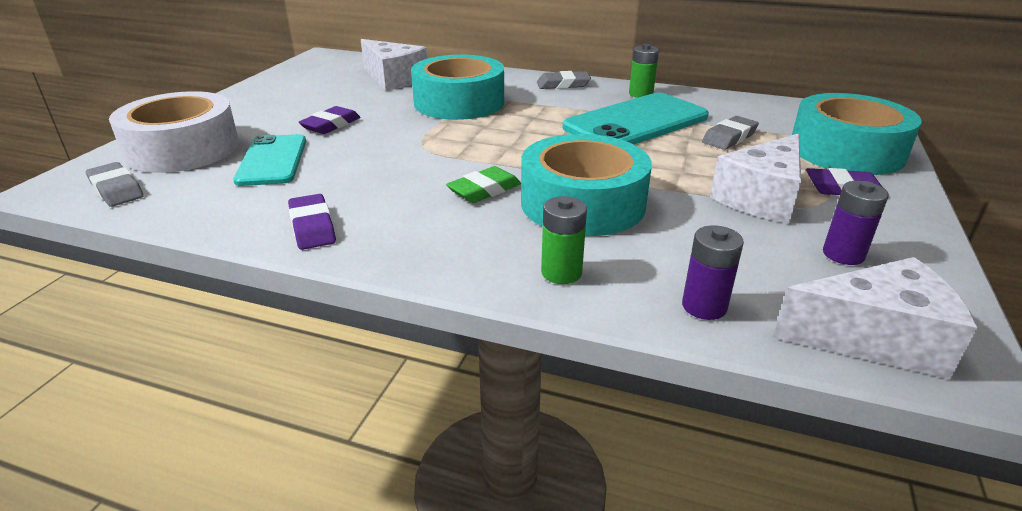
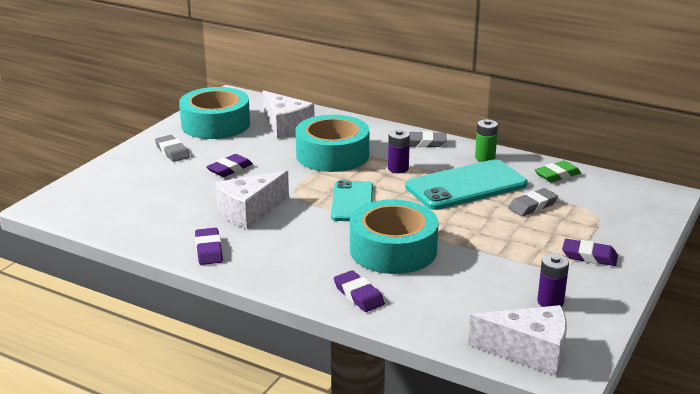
camera: 10 degrees right, 5 degrees down
(116, 189) = (82, 211): grey eraser -> grey eraser (172, 151)
(183, 149) = (123, 182): white tape -> none
(272, 160) = (185, 197): turquoise phone -> turquoise phone (352, 202)
(484, 190) = (328, 233): green eraser -> green eraser (557, 175)
(561, 272) = (358, 295): green battery -> purple eraser
(704, 306) = (437, 324): purple battery -> purple battery (398, 169)
(761, 197) = (523, 257): white cheese -> white cheese (249, 211)
(846, 151) = (617, 225): turquoise tape -> turquoise tape (215, 124)

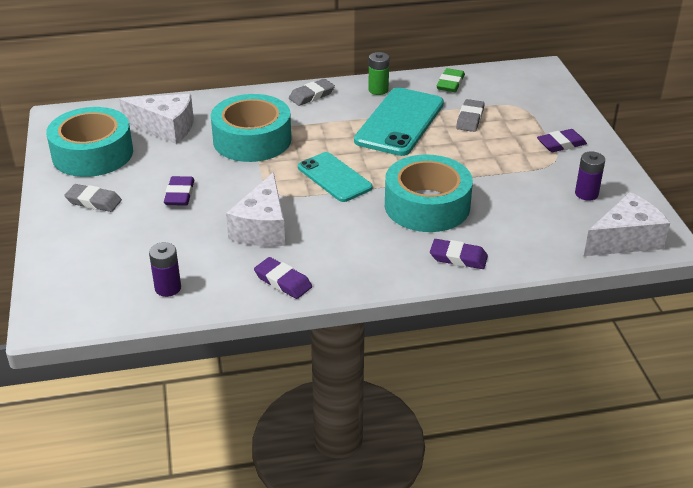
camera: 40 degrees left, 10 degrees up
(398, 169) = (326, 129): purple battery -> purple battery (168, 288)

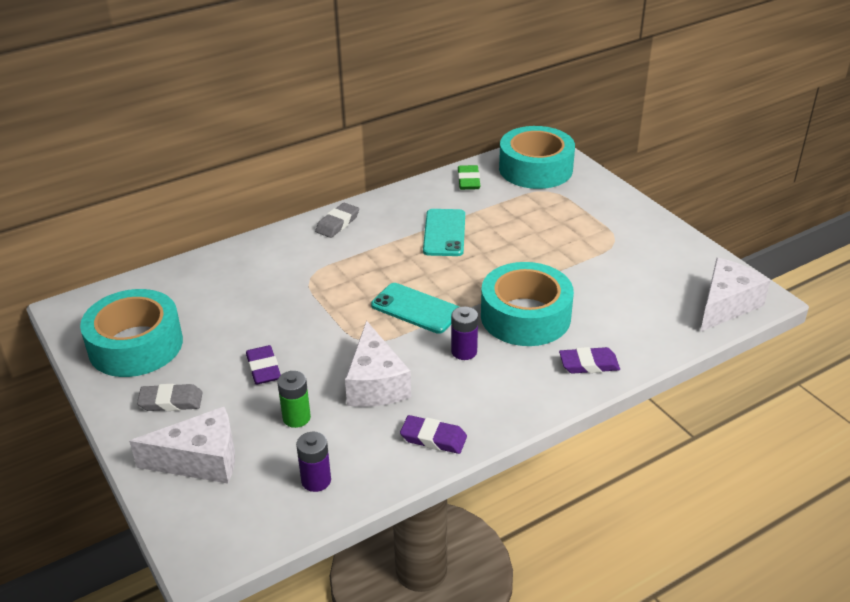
camera: 20 degrees left, 0 degrees up
(166, 128) = (202, 295): white cheese -> white cheese (200, 460)
(252, 140) = (304, 287): turquoise tape -> turquoise tape (535, 169)
(378, 90) = (402, 203): green battery -> green battery (296, 418)
(399, 122) = (444, 233): turquoise phone -> turquoise phone, size x0.65
(470, 119) = (510, 214): grey eraser -> none
(561, 144) = (610, 221): purple eraser -> none
(586, 194) = (663, 267): purple battery -> purple battery (464, 351)

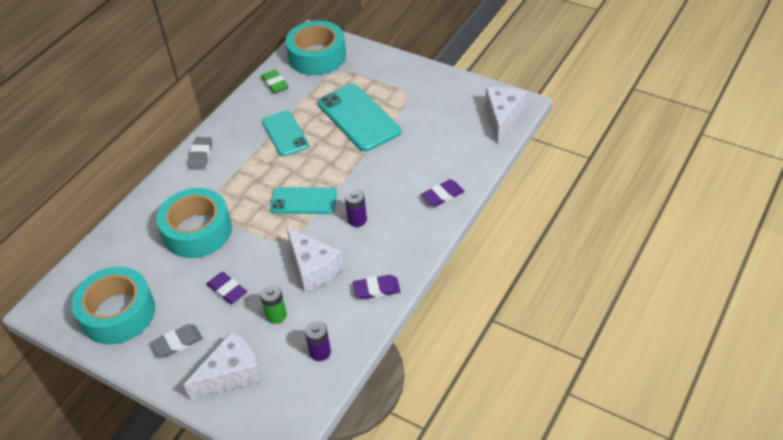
camera: 25 degrees left, 10 degrees up
(525, 316) = (381, 177): turquoise tape -> turquoise tape (197, 231)
(541, 245) = (358, 118): none -> turquoise phone

